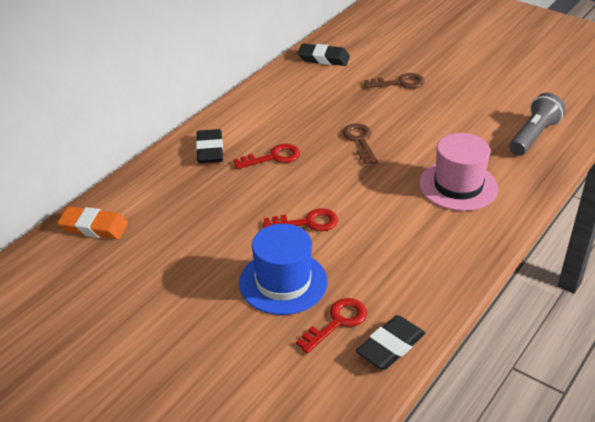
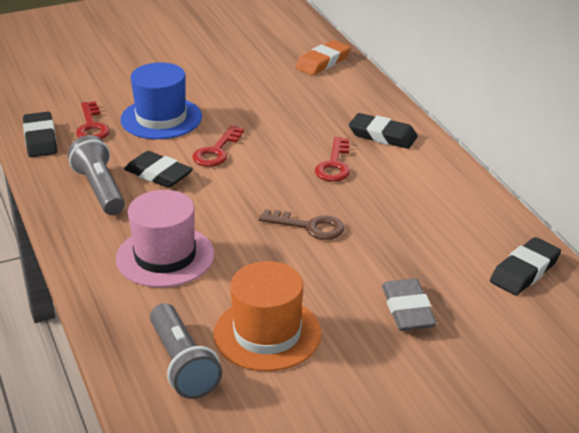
camera: 120 degrees right, 5 degrees down
(370, 238) = (158, 174): none -> black eraser
(400, 83) = (407, 310): brown key -> grey eraser
(422, 259) = (100, 189): none -> grey flashlight
(475, 118) = (267, 334): none -> orange hat

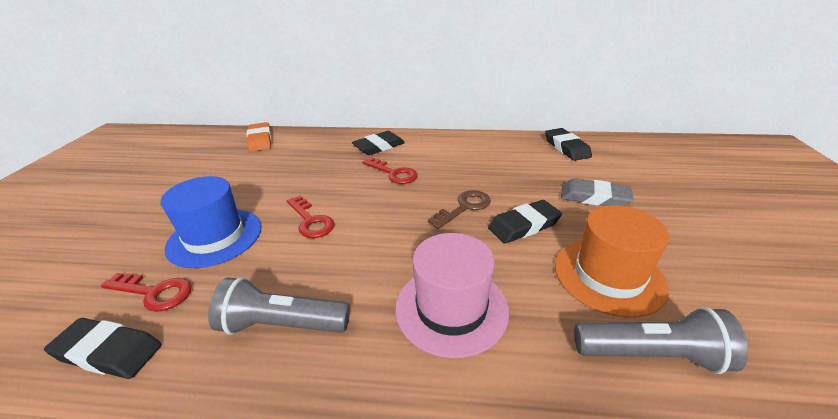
camera: 60 degrees left, 0 degrees up
(158, 174) = (305, 268): black eraser -> black eraser (524, 225)

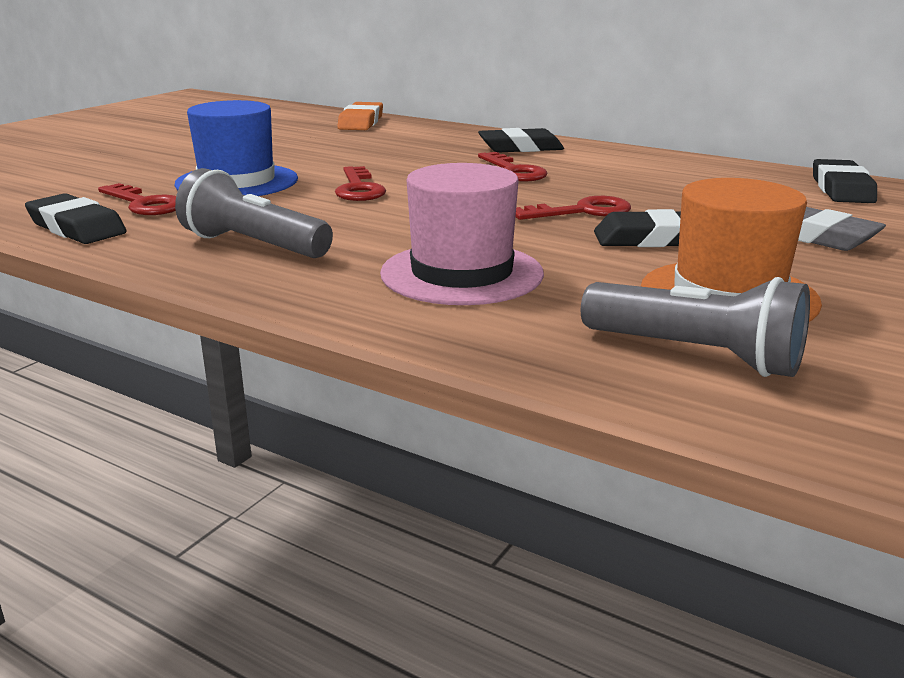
camera: 25 degrees right, 10 degrees down
(464, 207) = (582, 211): brown key -> red key

